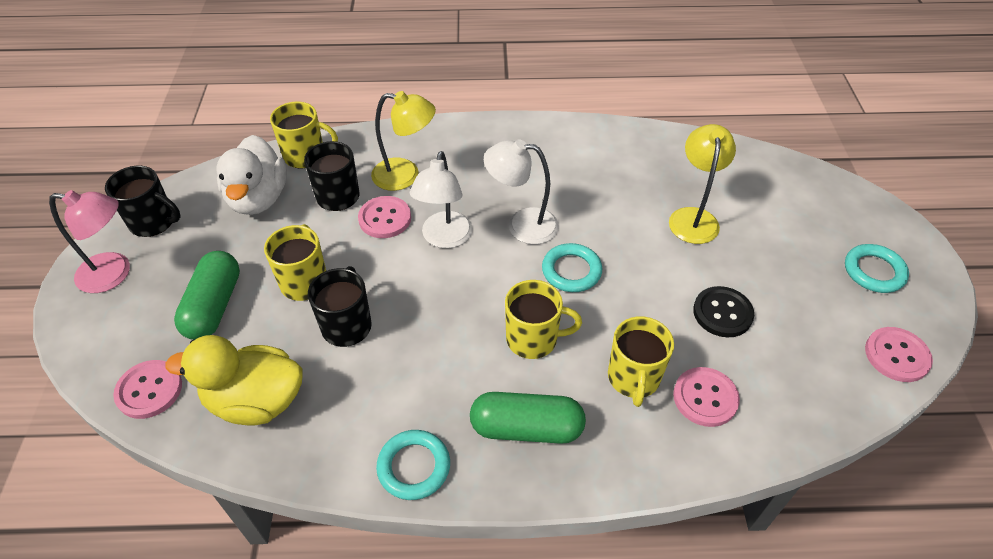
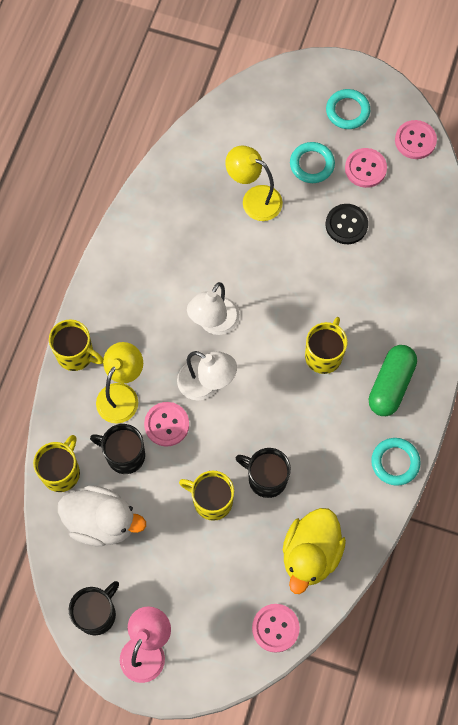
camera: 70 degrees left, 20 degrees up
(214, 306) = (211, 573): green capsule -> none
(571, 271) = (273, 306): turquoise ring -> turquoise ring (312, 164)
(633, 378) = (377, 305): yellow mug -> yellow mug (76, 354)
(705, 398) = (406, 269): pink button -> pink button (365, 168)

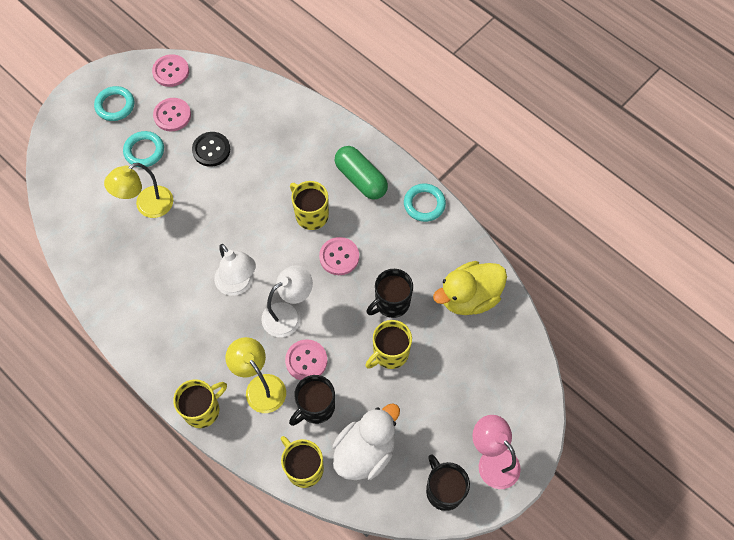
camera: 65 degrees left, 5 degrees down
(275, 628) = (517, 350): pink button -> pink button (339, 257)
(310, 554) = (469, 297): yellow duck -> yellow duck turned 105 degrees clockwise

